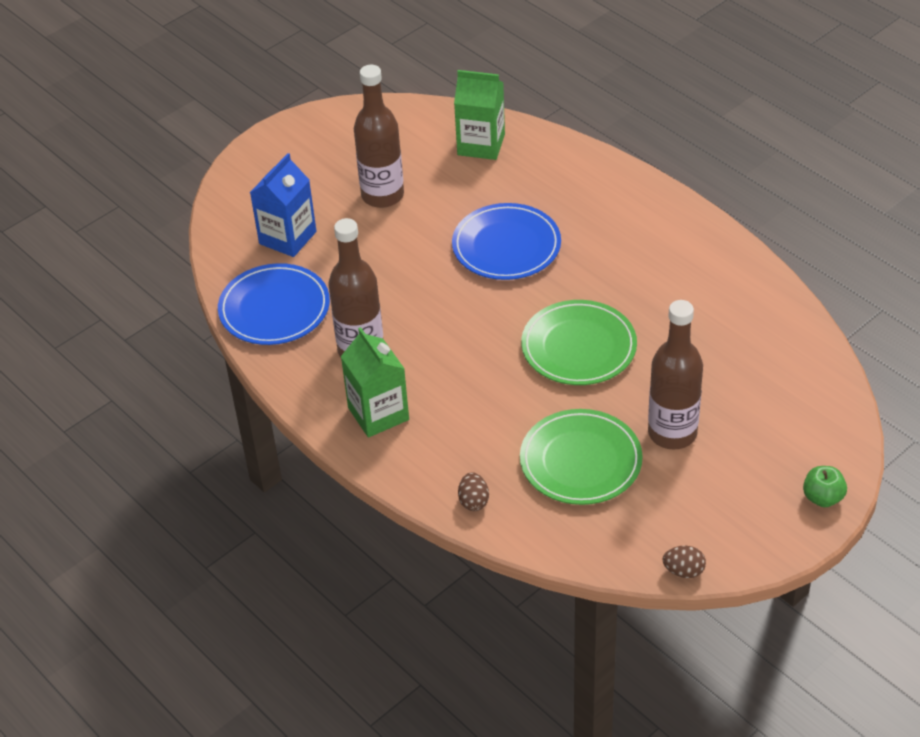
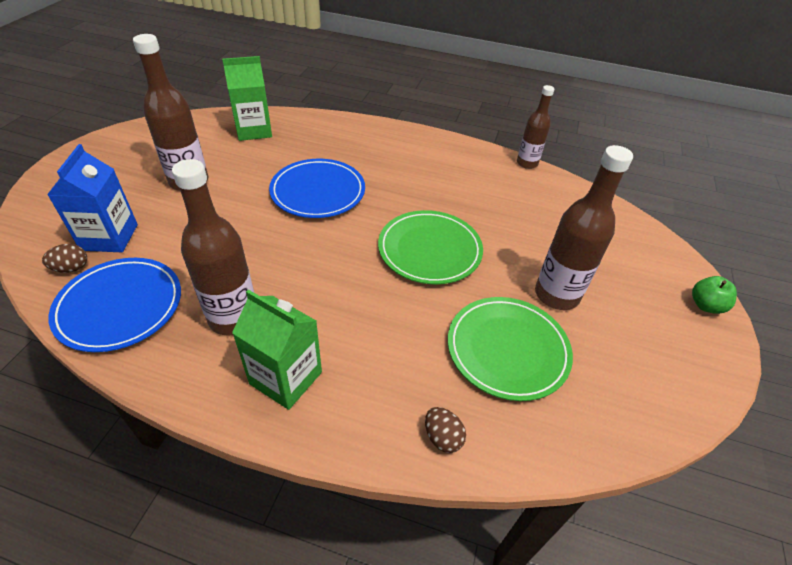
camera: 35 degrees left, 0 degrees up
(683, 571) = (680, 424): brown egg -> brown egg (71, 268)
(777, 280) = (527, 163): none -> brown bottle

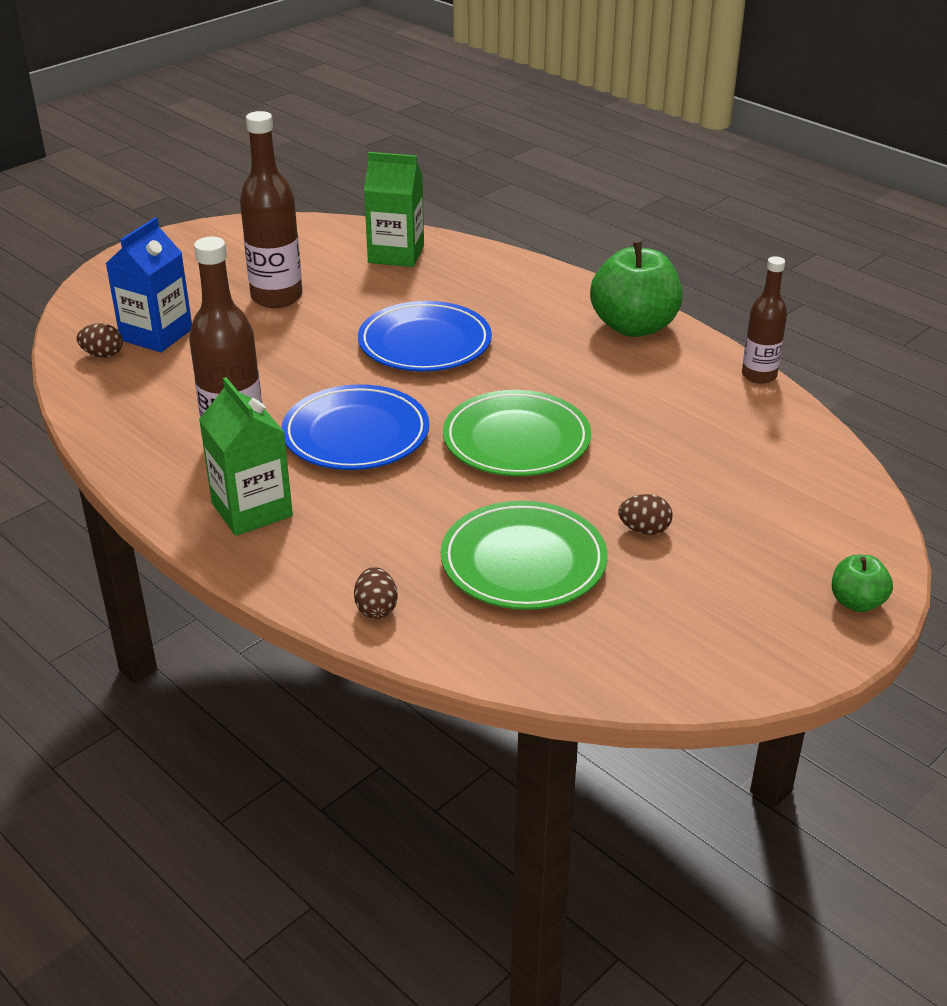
camera: 30 degrees right, 10 degrees down
(120, 306) = (129, 402): blue plate -> blue plate (356, 434)
(436, 148) = (634, 327): none -> green apple
(556, 295) = (644, 530): brown bottle -> brown egg

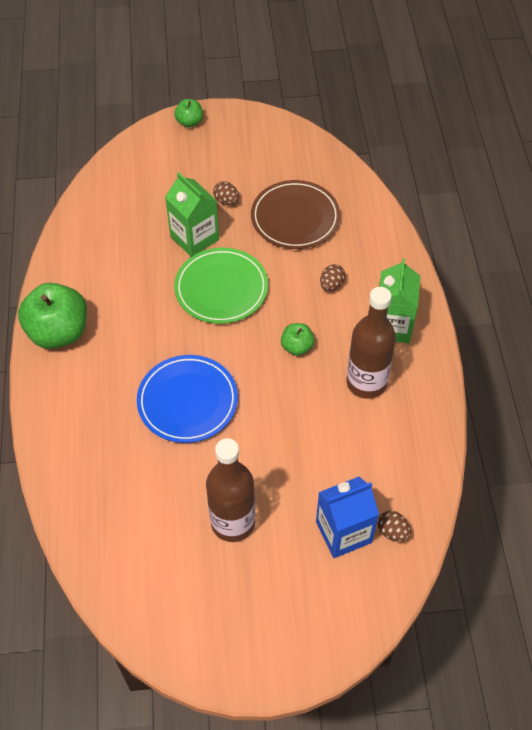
camera: 140 degrees left, 20 degrees up
(356, 434) = (297, 347): blue plate -> green apple
(376, 609) = (379, 233): brown egg -> brown egg (331, 285)
(396, 254) = (107, 520): green carton -> green carton (194, 238)
(523, 561) = (295, 218): green plate -> brown plate
(759, 375) = (51, 252): brown bottle -> none

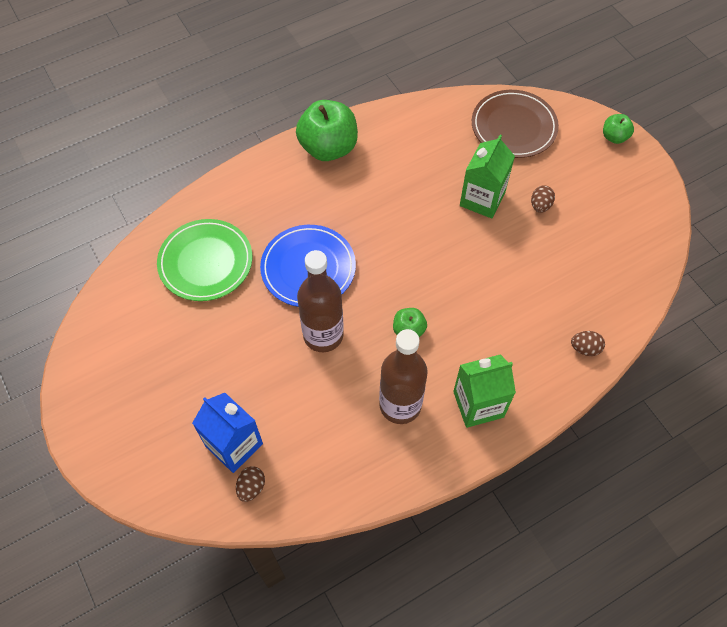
camera: 65 degrees right, 5 degrees up
(221, 288) = (439, 243): green plate -> green plate (206, 262)
(233, 522) = (207, 352): brown bottle -> brown bottle (323, 335)
(295, 218) = (557, 269): brown plate -> brown plate (513, 127)
(331, 285) = (496, 332): brown egg -> brown egg (585, 348)

